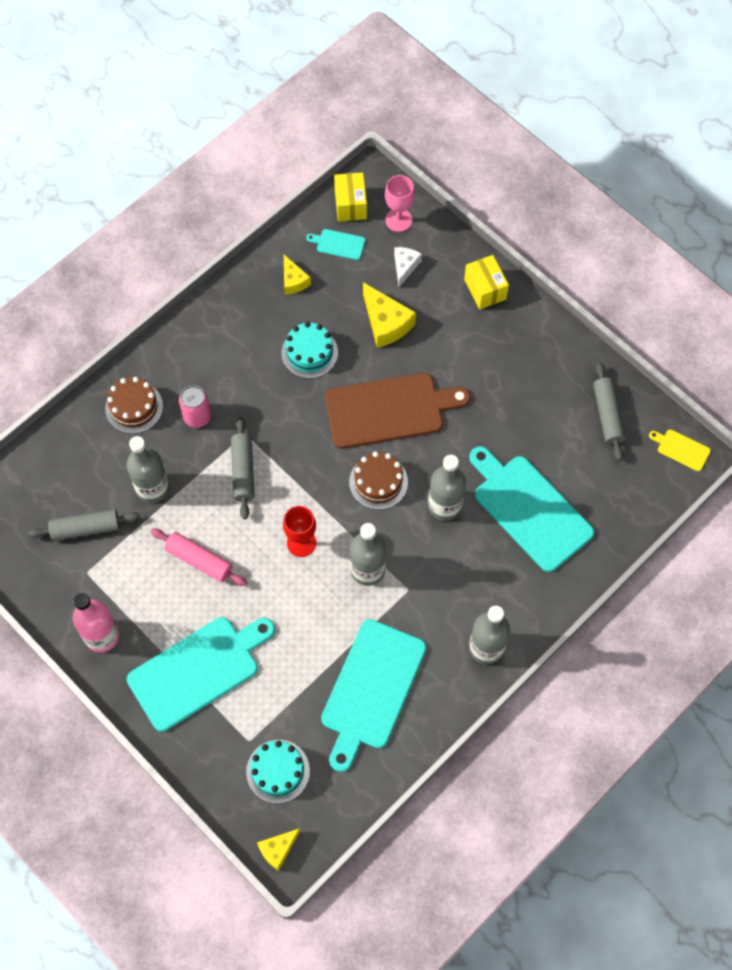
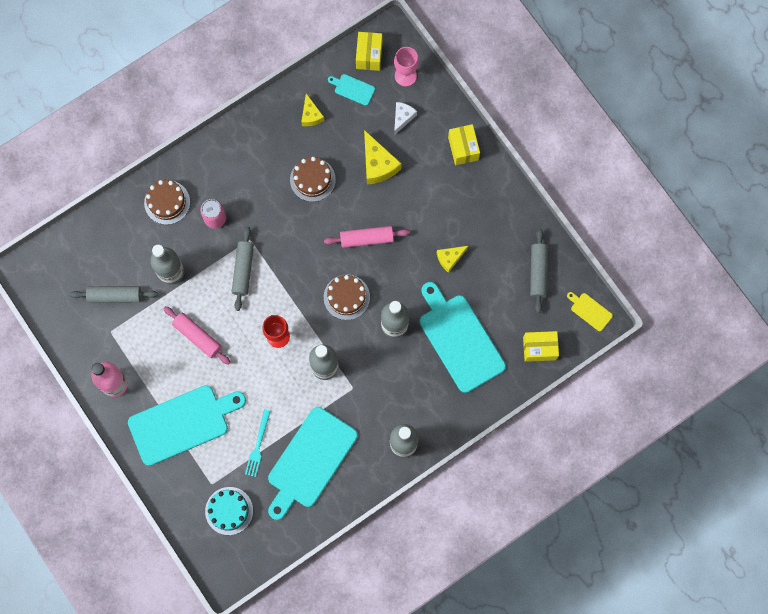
camera: 10 degrees right, 10 degrees up
(278, 849) = (219, 569): yellow cheese -> yellow cheese (450, 258)
(300, 681) = (258, 445): none -> turquoise fork
(309, 353) = (312, 179): turquoise cake -> brown cake
(389, 410) = (366, 239): brown cutting board -> pink rolling pin
(630, 503) = (539, 348): none -> yellow box

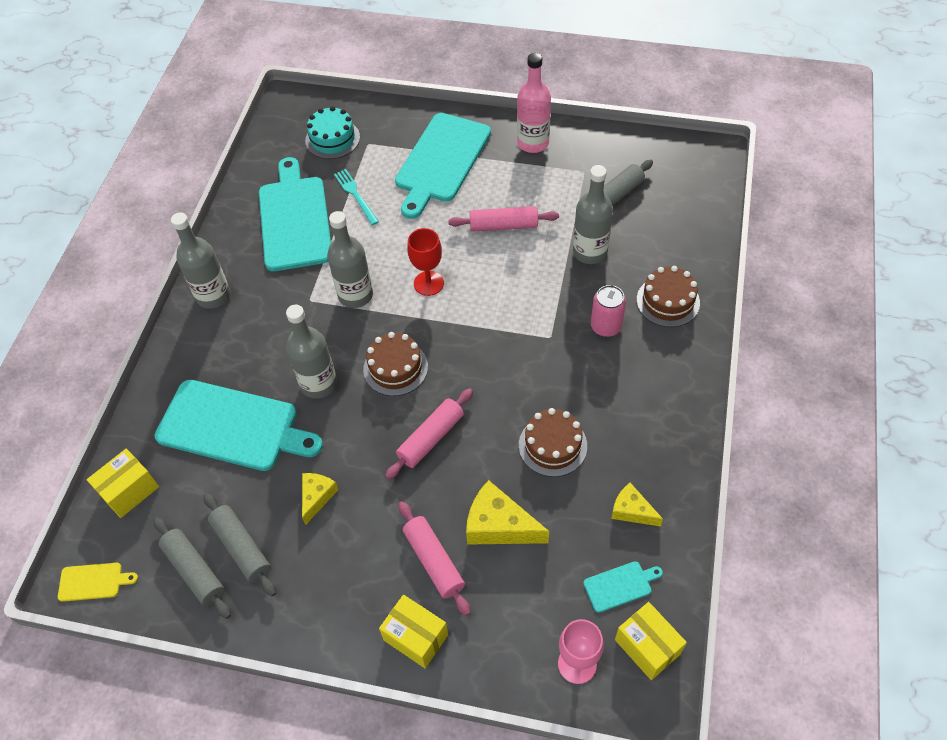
camera: 140 degrees right, 20 degrees down
(243, 270) = (525, 307): grey rolling pin -> grey rolling pin (242, 547)
(402, 118) = (526, 606): white cheese -> none
(423, 175) = (434, 561): none -> pink rolling pin

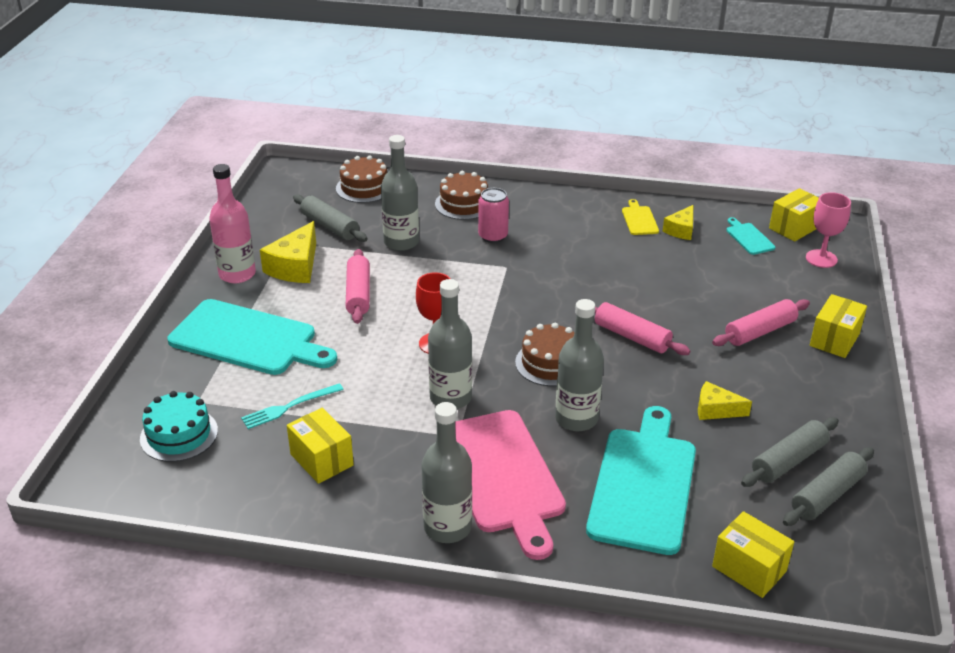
camera: 95 degrees left, 20 degrees down
(93, 582) = (871, 583): yellow cutting board -> yellow cutting board (639, 219)
(260, 329) = (502, 475): none -> pink cutting board
(294, 219) = (322, 460): turquoise cutting board -> yellow box
(499, 525) = (714, 296): yellow cheese -> yellow cheese (295, 267)
(552, 445) = (626, 267): brown cake -> brown cake (364, 188)

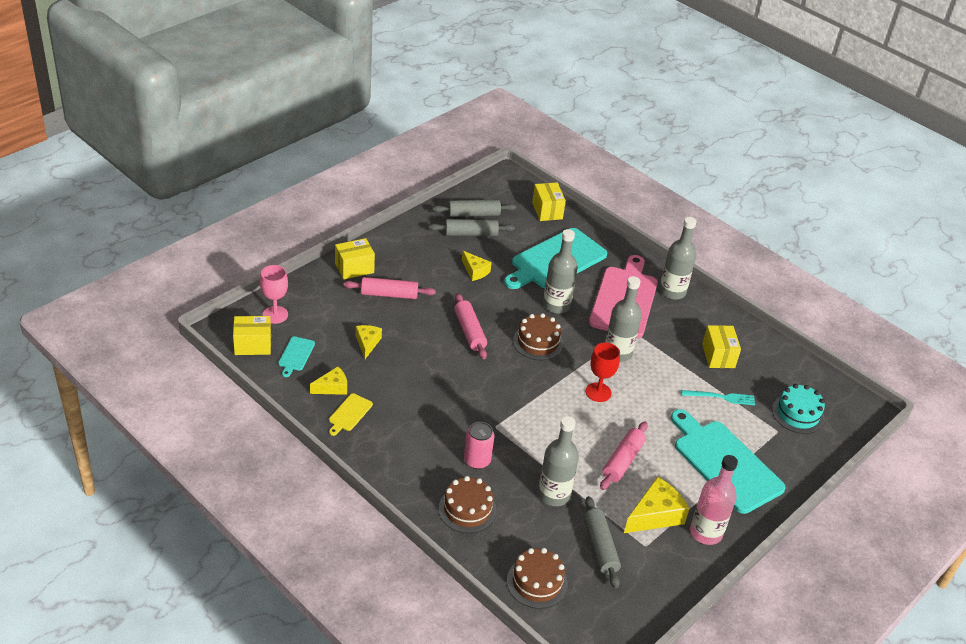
camera: 150 degrees left, 5 degrees up
(708, 276) = (367, 343): none -> yellow cheese

